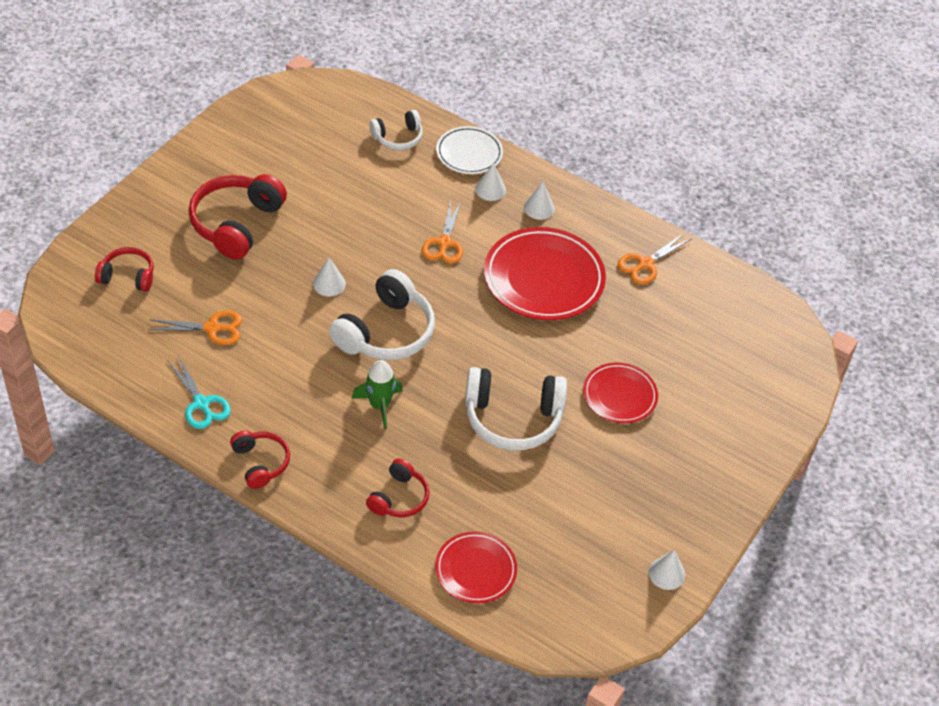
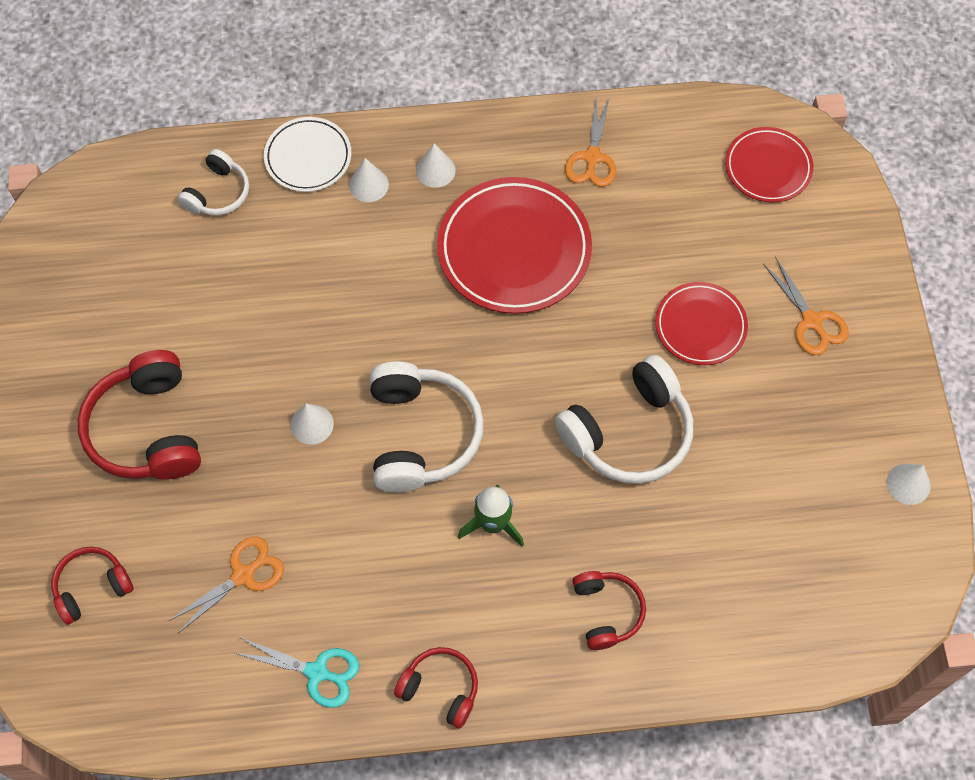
camera: 35 degrees left, 15 degrees up
(444, 243) = (382, 284): orange scissors -> orange scissors (811, 321)
(475, 570) = (746, 628): red plate -> red plate (768, 168)

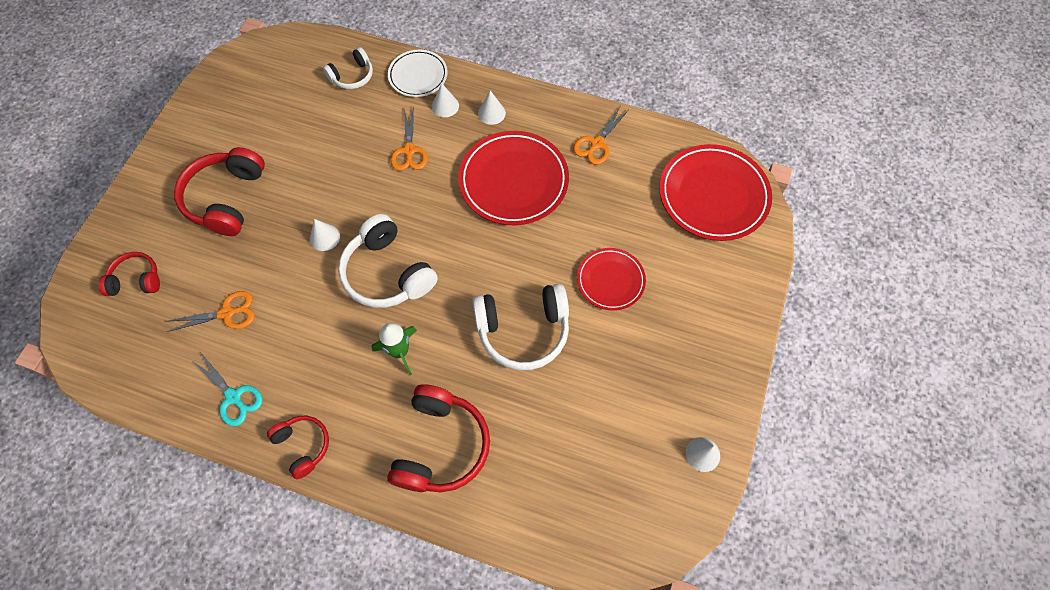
camera: 25 degrees right, 0 degrees up
(421, 435) = (387, 273): white headphones -> white headphones turned 120 degrees clockwise
(607, 611) = (441, 445): red headphones -> red headphones, size x1.75
(768, 168) = (713, 195): red plate -> red plate, size x1.71
(811, 321) = (690, 310): orange scissors -> orange scissors (409, 150)

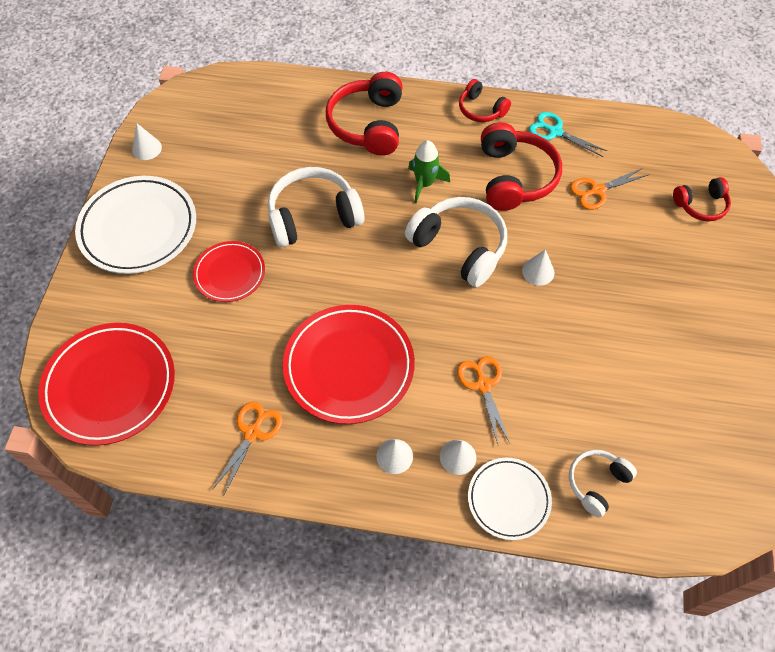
camera: 170 degrees right, 5 degrees down
(226, 198) = (663, 295): red headphones -> red headphones (514, 177)
(703, 346) = (138, 228): none -> white plate

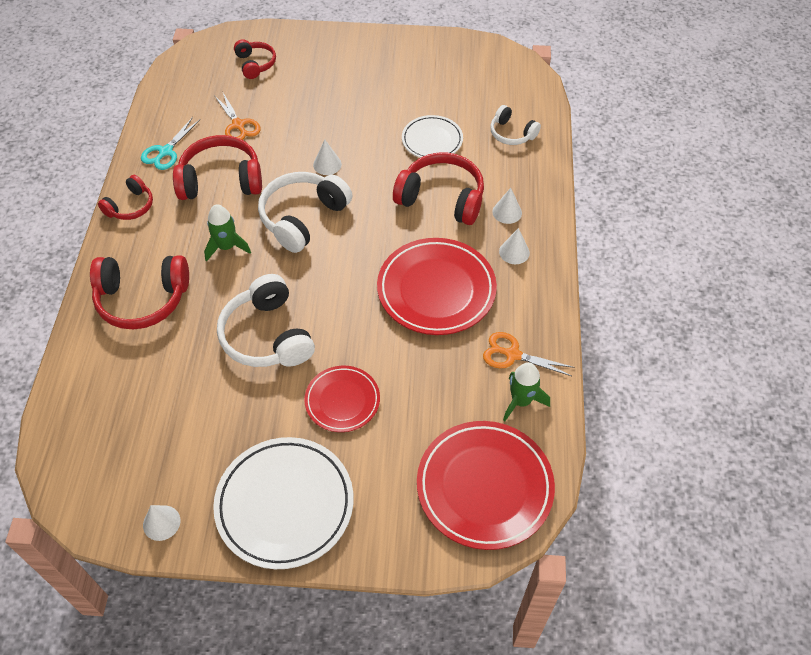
camera: 95 degrees left, 5 degrees down
(194, 433) = (521, 401): none -> green rocket
(483, 385) = (441, 198): orange scissors -> red headphones
(508, 499) = (535, 181): white plate -> white plate (432, 140)

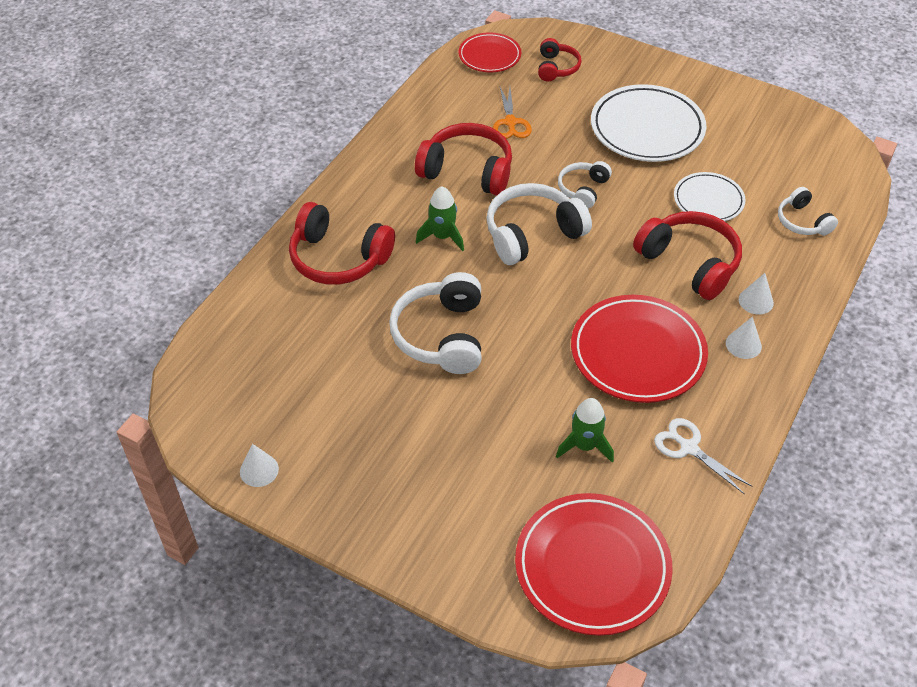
camera: 25 degrees right, 5 degrees down
(130, 206) = (368, 167): red headphones -> none
(166, 152) = (426, 126): turquoise scissors -> none
(285, 504) = (381, 501): white plate -> white plate (647, 128)
(327, 164) = (583, 189): white cone -> white headphones
(342, 401) = (486, 425): red plate -> red plate (489, 56)
(512, 354) = (689, 448): orange scissors -> white scissors
(521, 401) = (674, 498): green rocket -> green rocket (585, 446)

